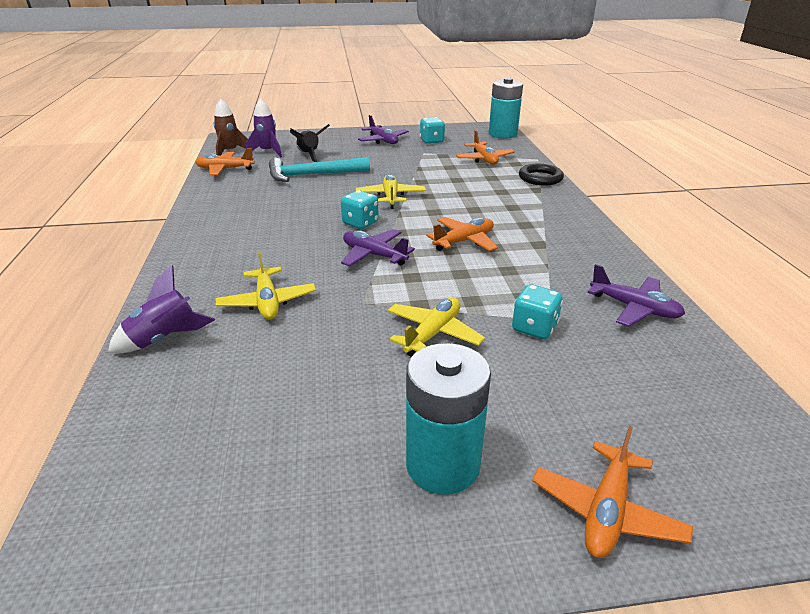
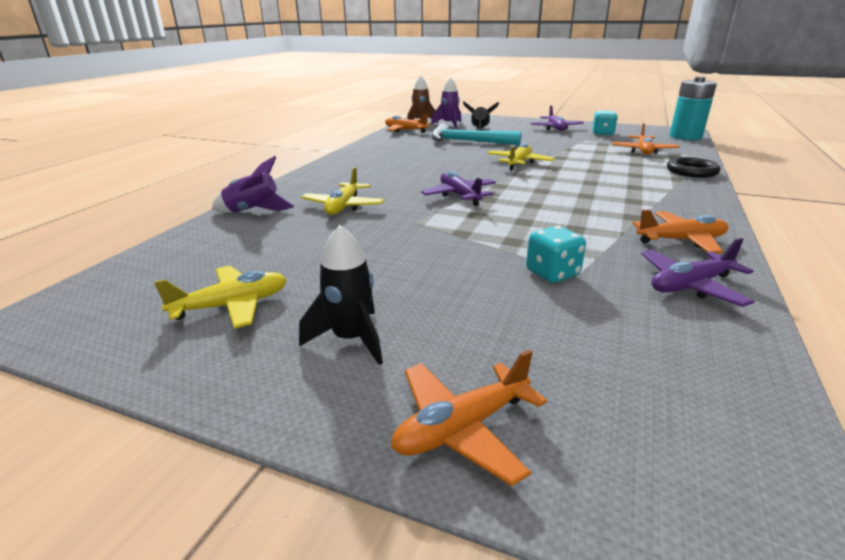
camera: 30 degrees right, 5 degrees down
(360, 223) = (472, 175): turquoise dice -> none
(433, 333) = (449, 254): yellow plane -> yellow plane (232, 305)
(442, 464) = (351, 339): turquoise battery -> black rocket
(464, 241) = (554, 201): orange plane -> orange plane (681, 240)
(634, 308) = (690, 286): purple plane -> purple plane turned 90 degrees clockwise

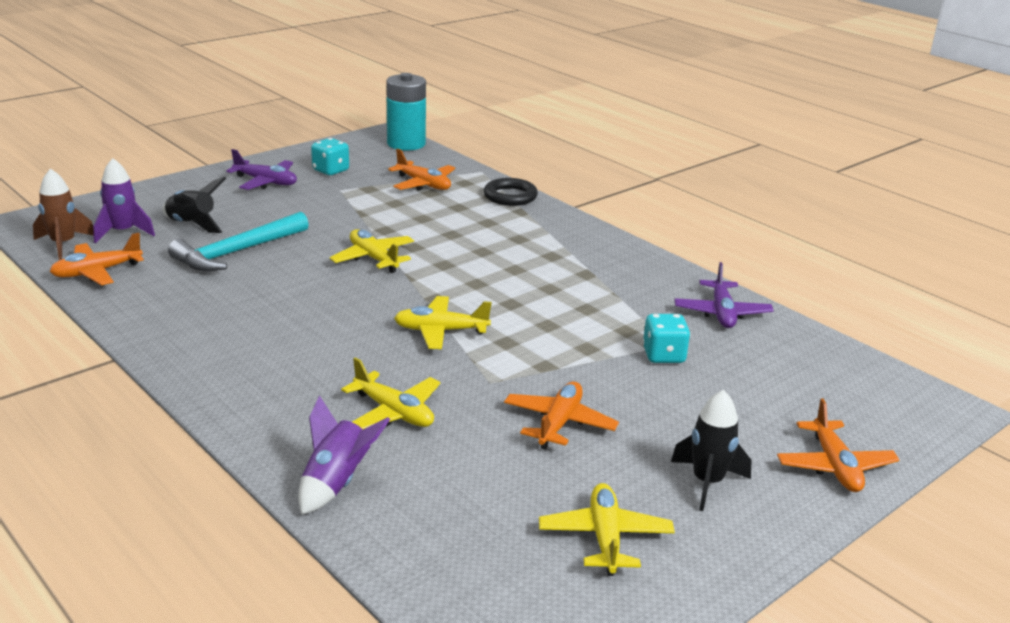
camera: 65 degrees left, 0 degrees up
(459, 195) = (440, 331): purple plane -> yellow plane
(681, 240) = (650, 279): orange plane -> orange plane (559, 423)

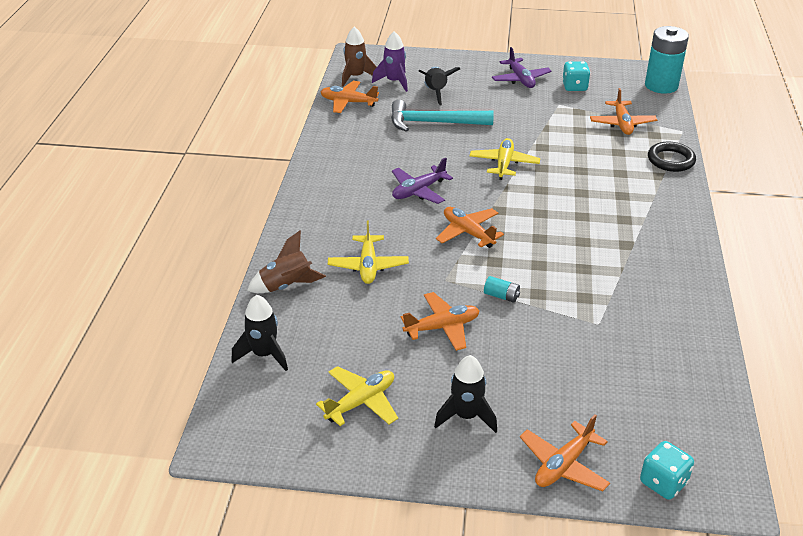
camera: 50 degrees right, 10 degrees up
(337, 483) = (287, 286): purple rocket -> brown rocket
(431, 565) = (264, 354): none -> black rocket
(440, 331) = (468, 232): yellow plane -> orange plane
(562, 367) = (501, 296): none -> turquoise battery
(663, 355) = (579, 328): turquoise dice -> turquoise dice (663, 483)
(722, 313) = (677, 325): purple plane -> purple plane (418, 191)

